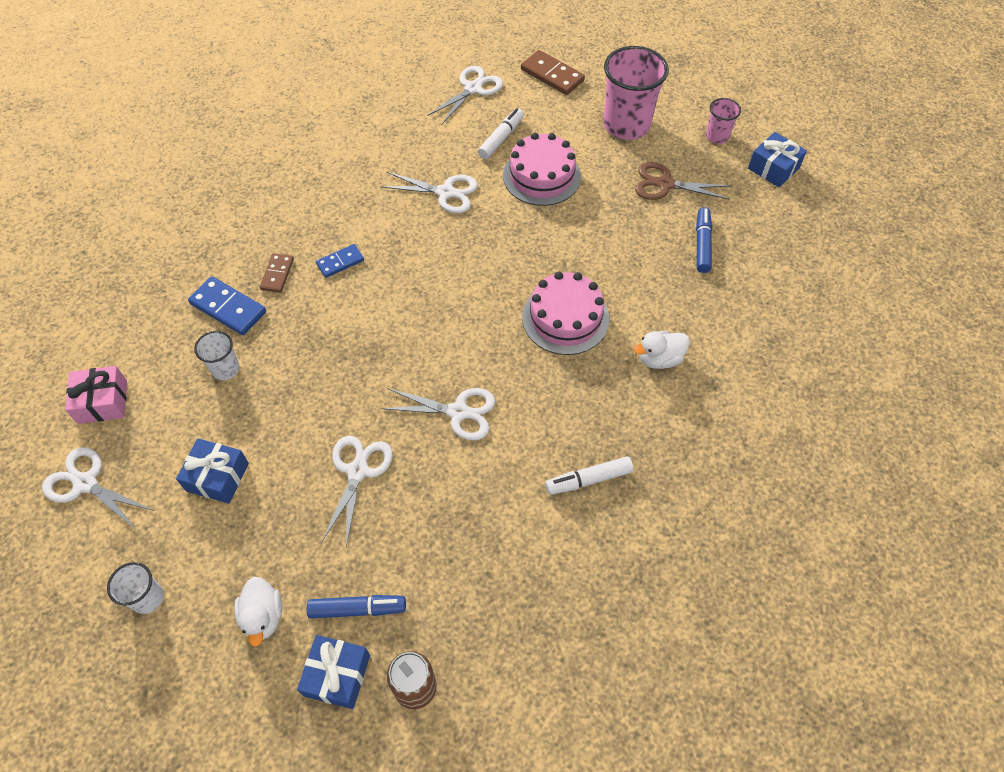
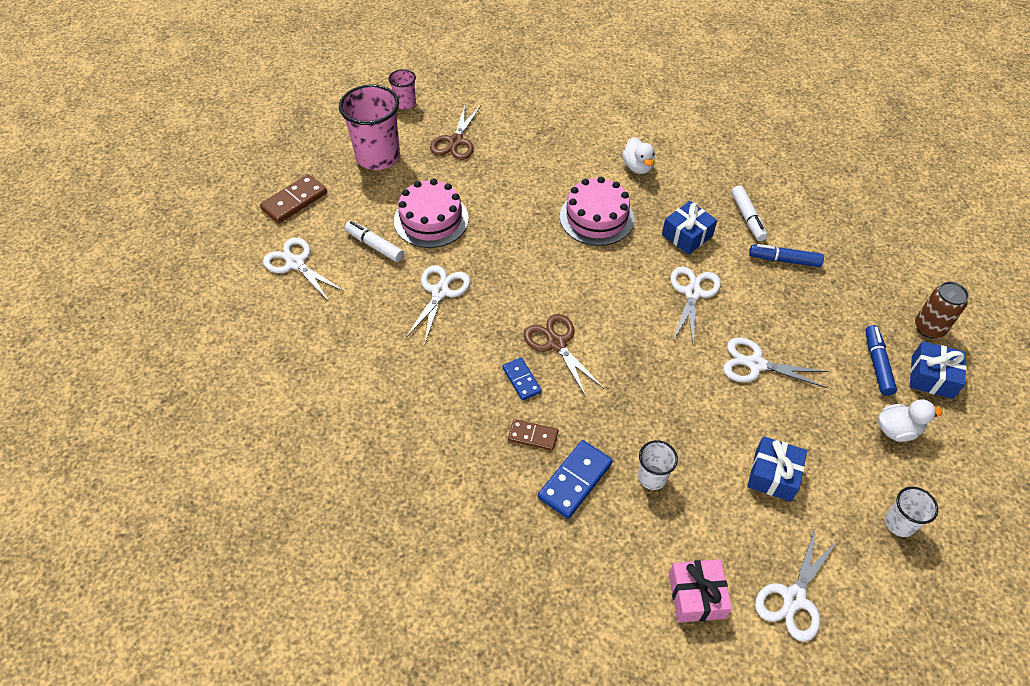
camera: 85 degrees left, 5 degrees down
(384, 288) = (556, 344): none -> brown scissors
(702, 244) = (525, 128): blue marker -> blue marker (784, 260)
(773, 168) = (449, 78): blue gift -> blue gift (687, 235)

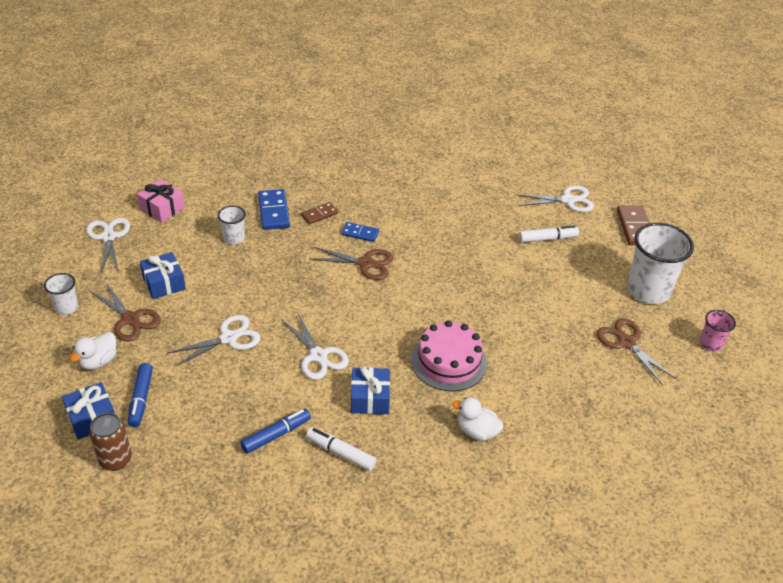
camera: 130 degrees right, 10 degrees down
(378, 157) = (648, 290): pink cup -> white cup
(431, 220) = (545, 277): pink cake -> none
(440, 292) = (470, 242): white scissors -> none
(837, 455) = (130, 319): none -> brown scissors
(877, 364) = (141, 399): blue marker -> blue marker turned 45 degrees clockwise

